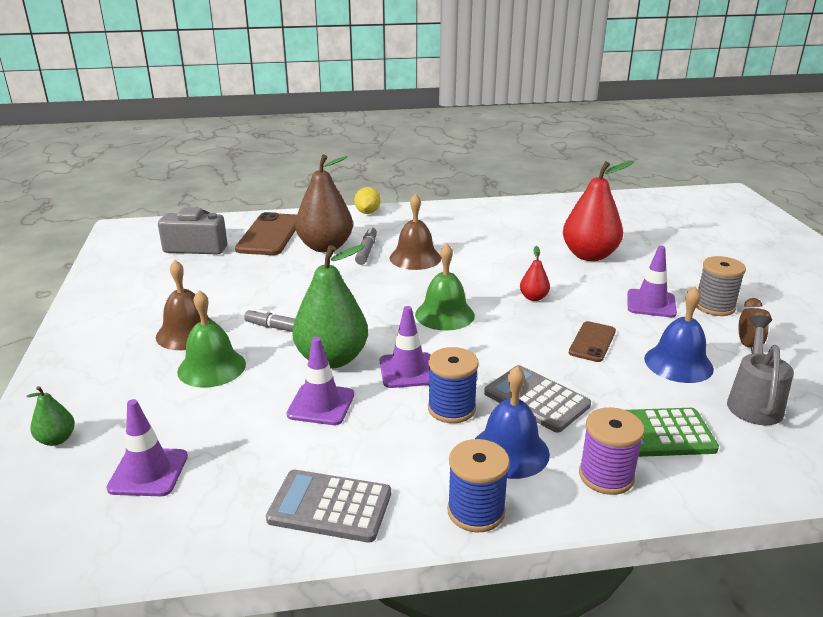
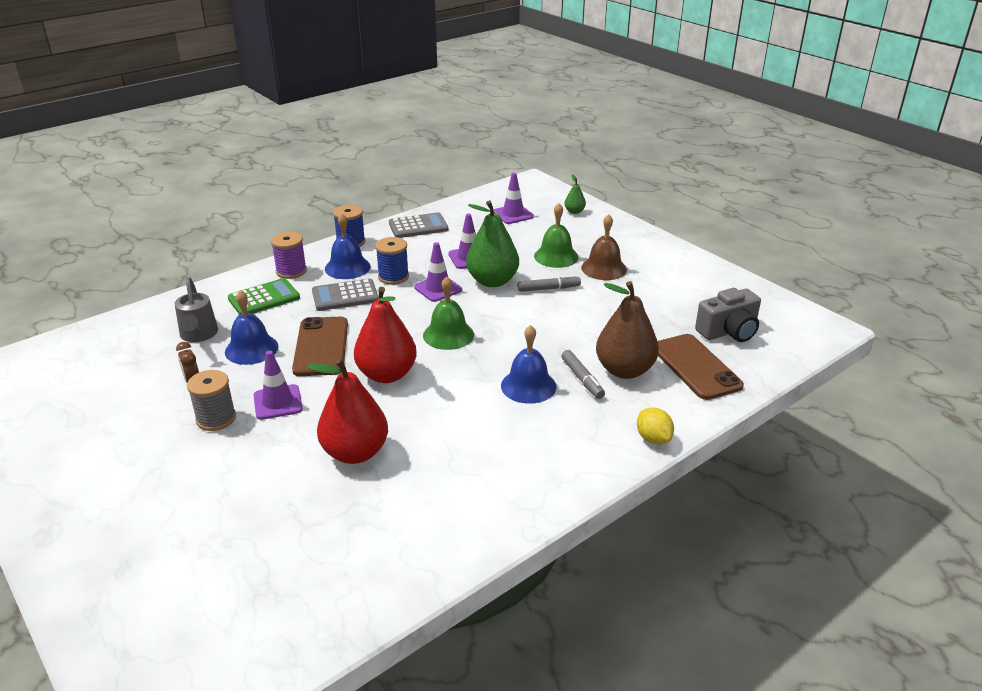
camera: 150 degrees right, 5 degrees up
(415, 258) = (528, 386): brown bell -> blue bell
(533, 298) = (387, 374): red pear -> red pear, size x2.17
(536, 399) = (345, 296): grey calculator -> grey calculator turned 150 degrees clockwise
(592, 342) = (321, 347): brown phone -> brown phone, size x1.74

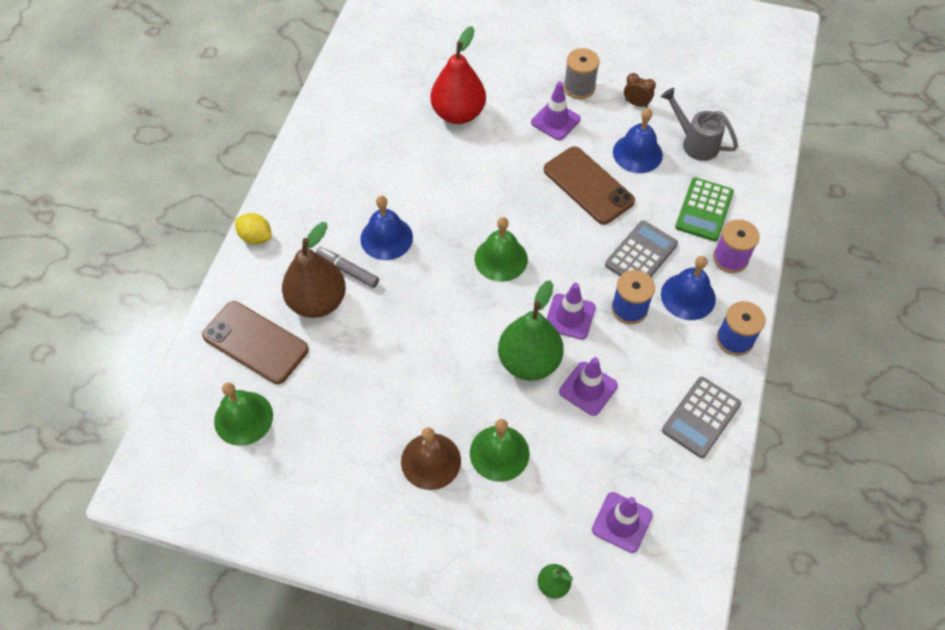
camera: 145 degrees right, 25 degrees up
(387, 374) = (506, 187): red pear -> none
(548, 289) = (463, 383): grey marker -> none
(728, 331) = (243, 418): grey camera -> green bell

